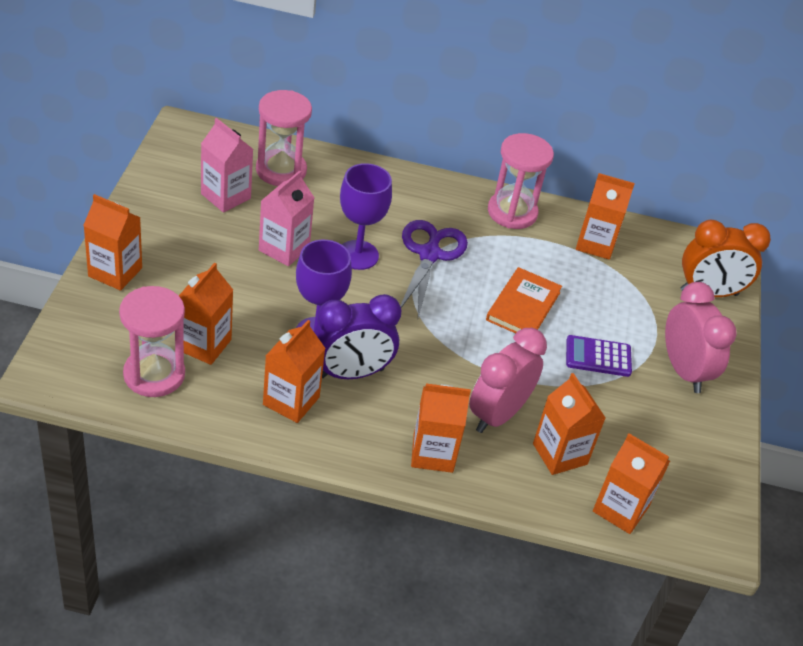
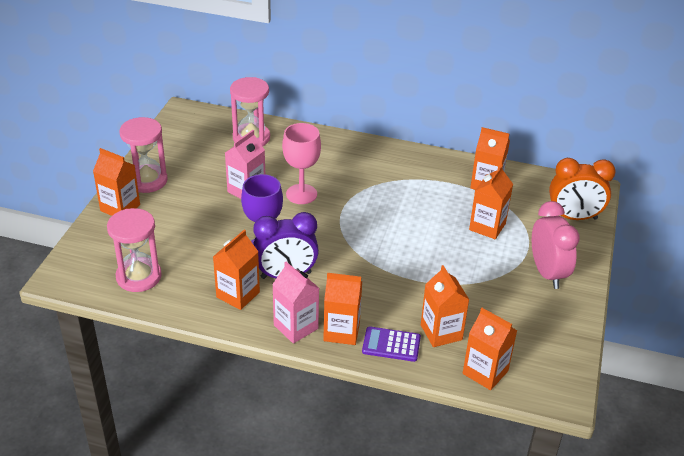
camera: 10 degrees right, 5 degrees down
(204, 344) = (178, 256): orange carton -> orange carton (487, 227)
(225, 196) = (208, 156): pink carton -> pink carton (296, 327)
(358, 255) = (301, 194): purple goblet -> pink goblet
(429, 254) = (356, 193): purple scissors -> none
(497, 415) = (395, 304): pink clock -> none
(512, 212) = (423, 163): pink hourglass -> pink hourglass (147, 180)
(523, 306) = (424, 228): orange book -> none
(598, 357) = (479, 263): purple calculator -> purple calculator (391, 345)

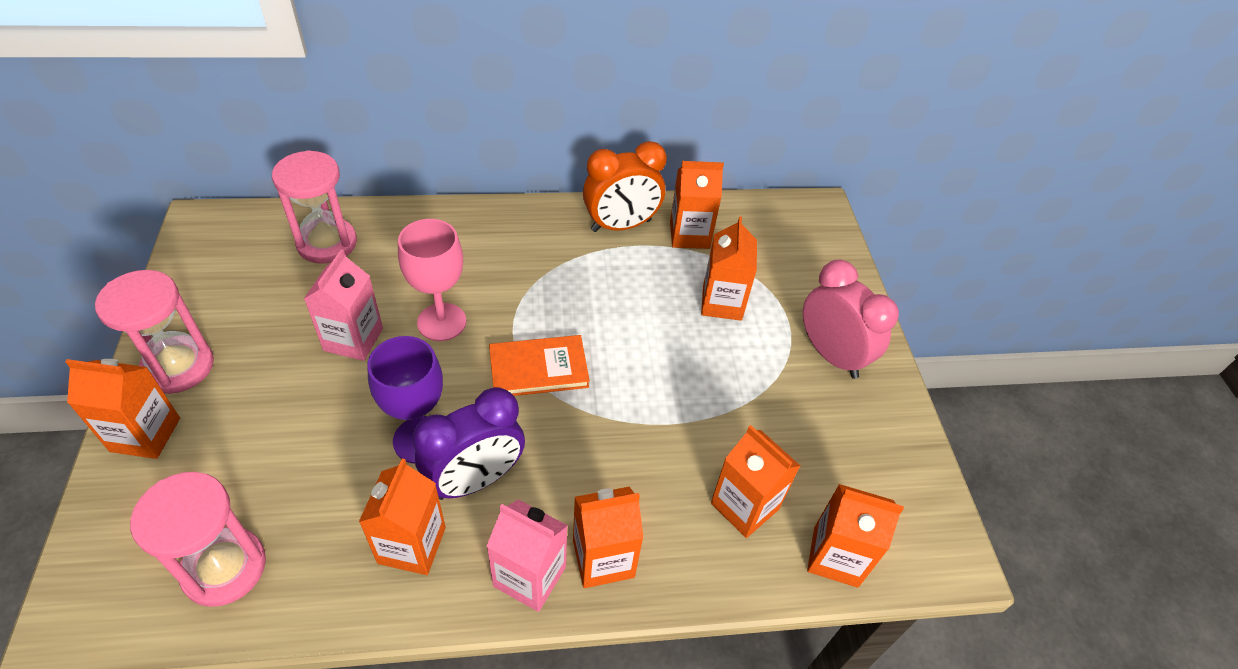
camera: 25 degrees left, 10 degrees up
(349, 232) = (538, 369): none -> orange book
(391, 345) = (686, 556): purple calculator -> none
(573, 217) = (819, 257): orange clock -> orange clock (621, 225)

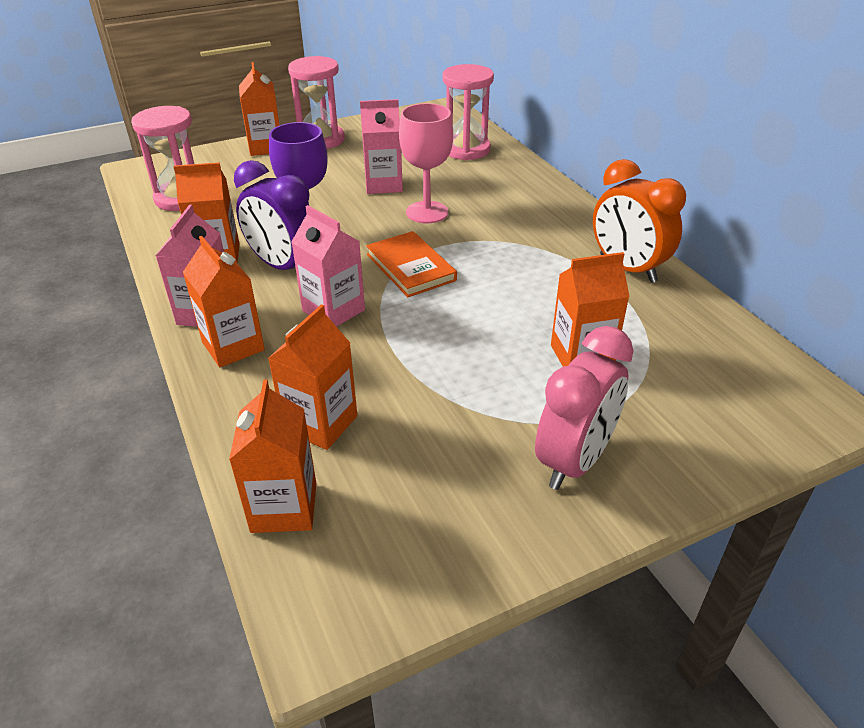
camera: 75 degrees right, 10 degrees down
(581, 454) = (333, 310): none -> pink carton
(689, 235) = (662, 314): orange carton -> none

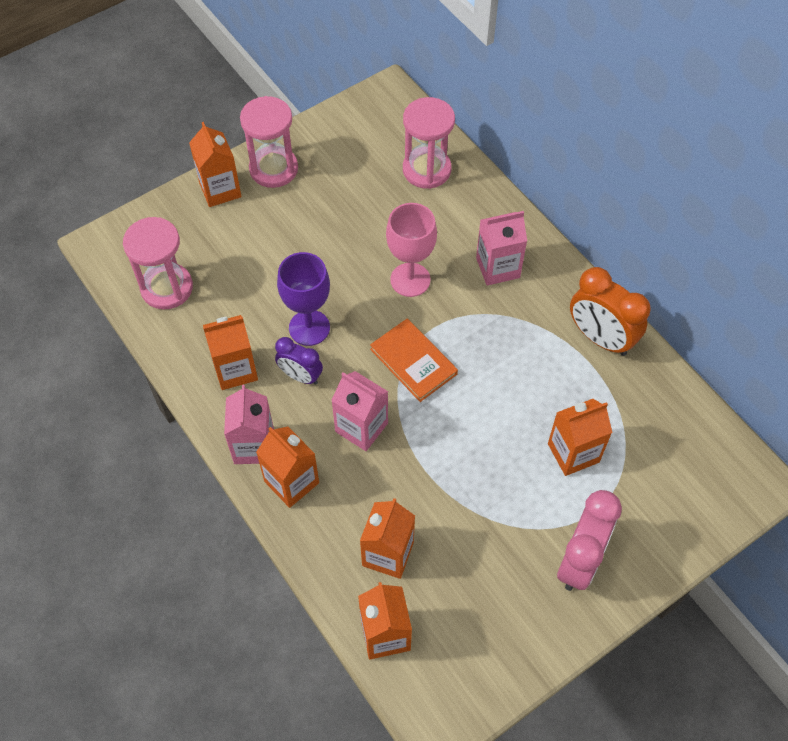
camera: 10 degrees left, 20 degrees up
(284, 266) = (300, 376): purple clock -> purple clock, size x0.61
(383, 185) = (358, 240): pink carton -> pink carton (497, 268)

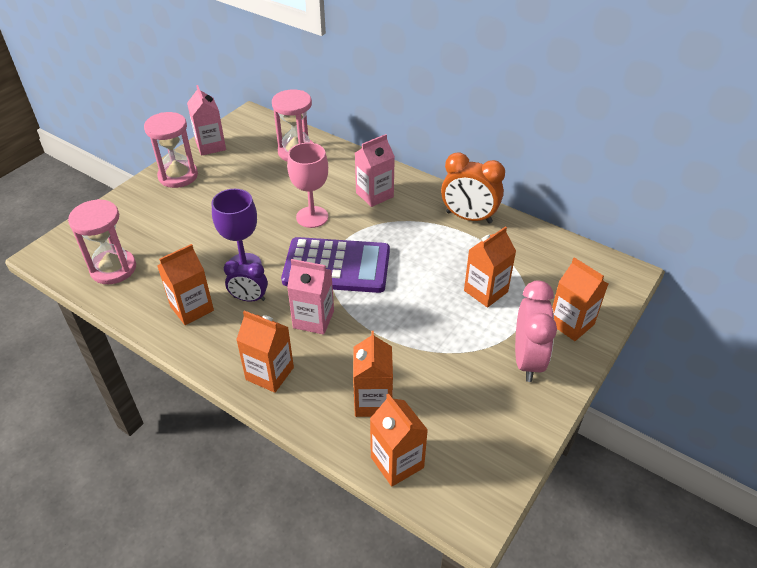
camera: 20 degrees left, 15 degrees down
(220, 190) = (139, 197): orange carton -> orange carton (571, 323)
(254, 446) = (227, 357): pink carton -> pink carton (210, 146)
(413, 361) = (337, 266): orange book -> purple calculator

